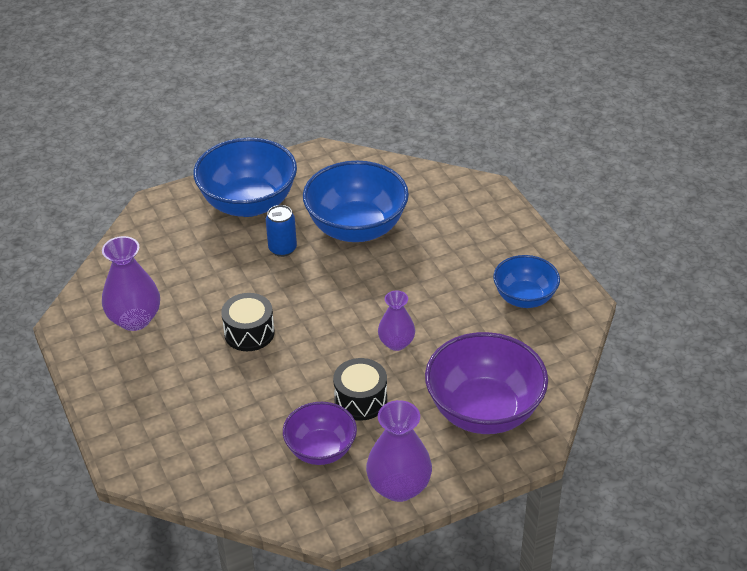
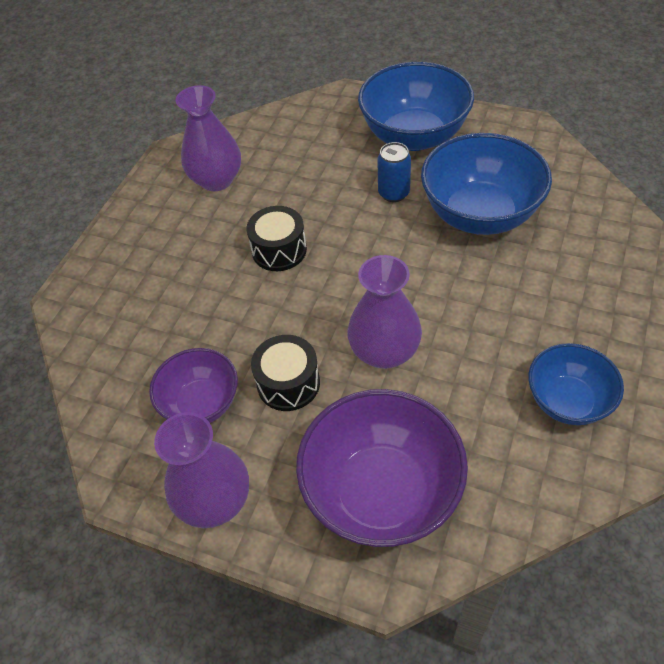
camera: 50 degrees right, 10 degrees up
(396, 343) = (384, 352): purple vase -> purple vase, size x1.57

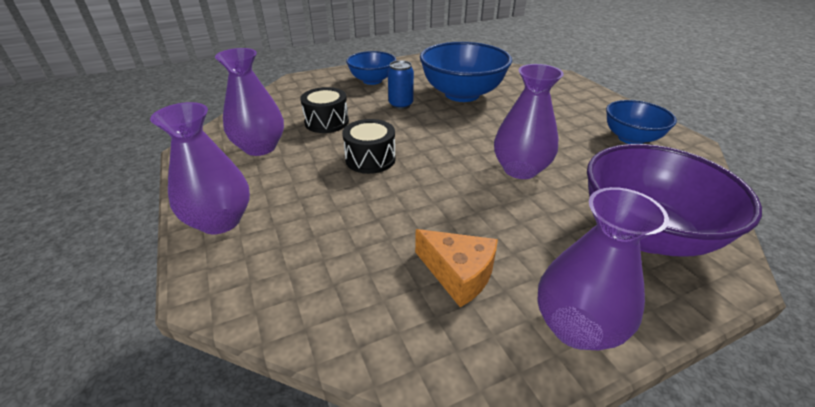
camera: 50 degrees left, 15 degrees down
(121, 244) = (220, 221): none -> purple vase
(201, 403) = (458, 274): purple bowl -> orange cheese
(288, 383) = (496, 219): black drum -> black drum (327, 122)
(414, 136) = (372, 80): blue bowl -> blue bowl, size x0.60

